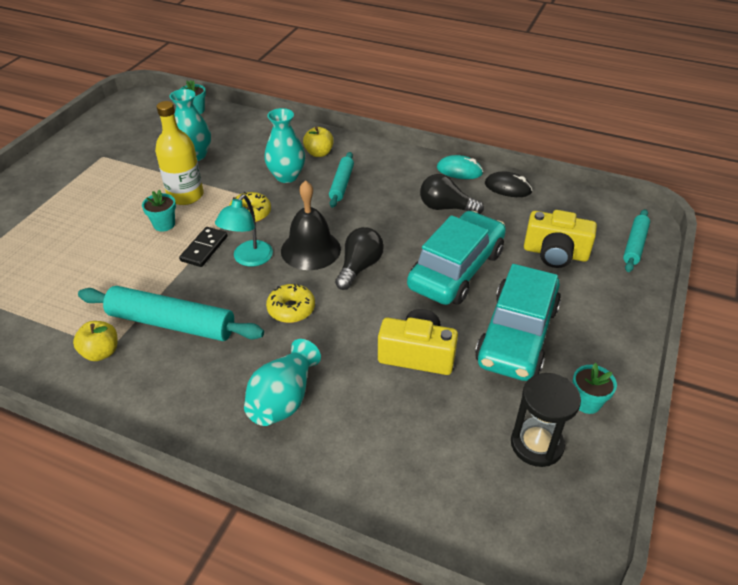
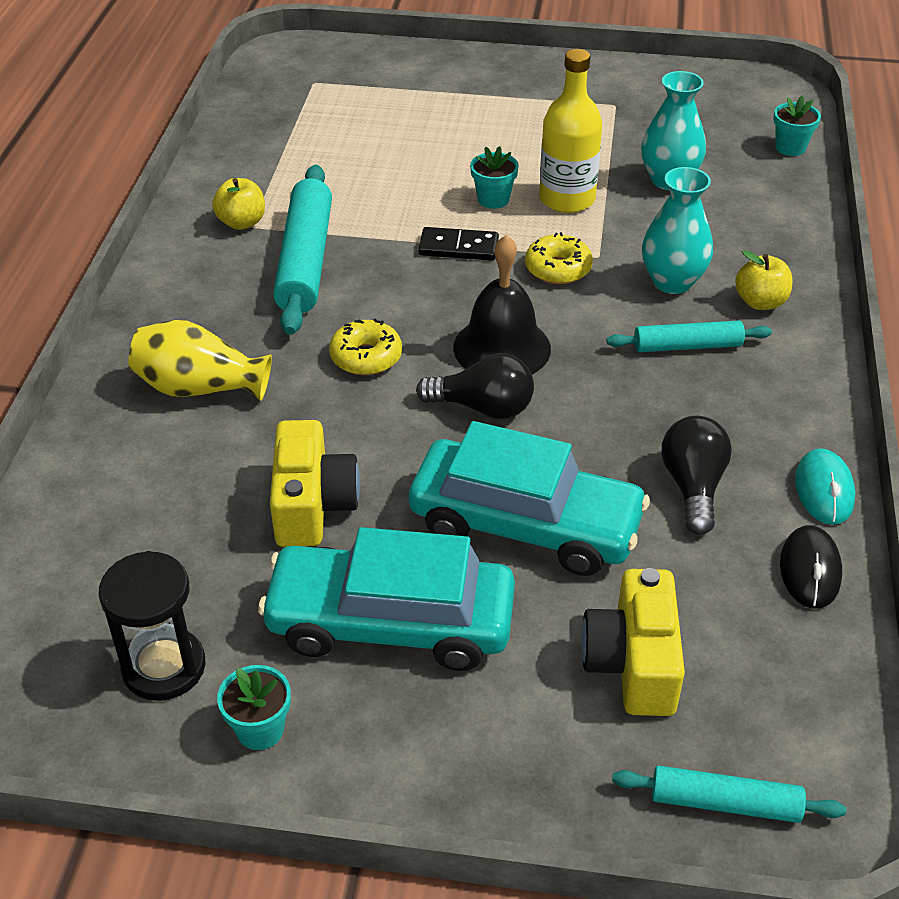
camera: 75 degrees right, 0 degrees up
(248, 259) = (454, 292): turquoise lamp -> none
(283, 399) = (199, 388): turquoise vase -> yellow vase

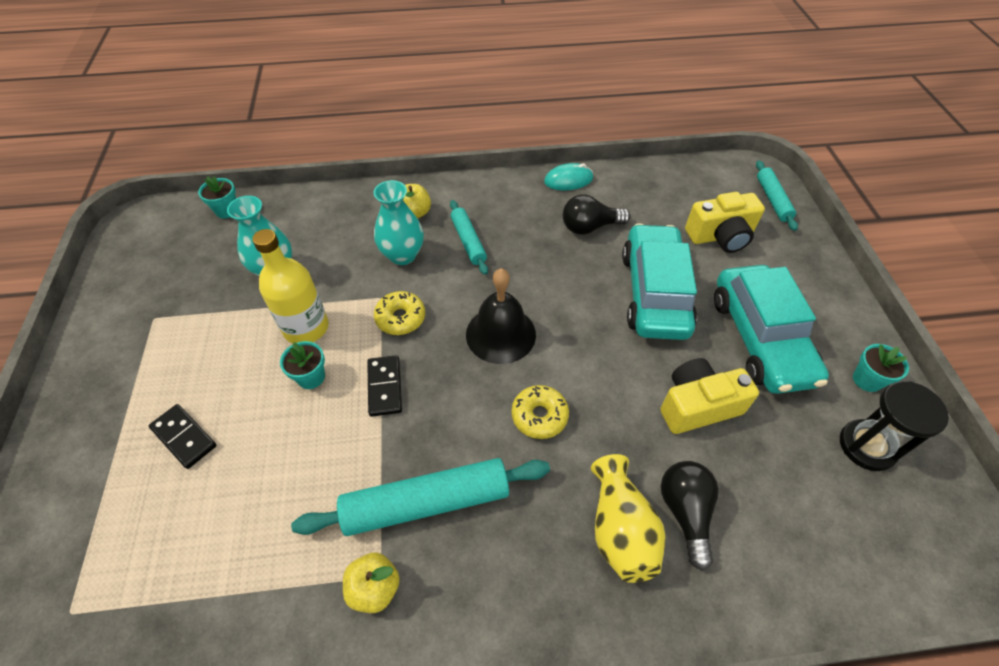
camera: 105 degrees left, 10 degrees up
(452, 126) = (184, 437): none -> black domino
(483, 407) = (565, 332): black light bulb -> black light bulb (685, 512)
(810, 570) = (626, 182): black mouse -> none

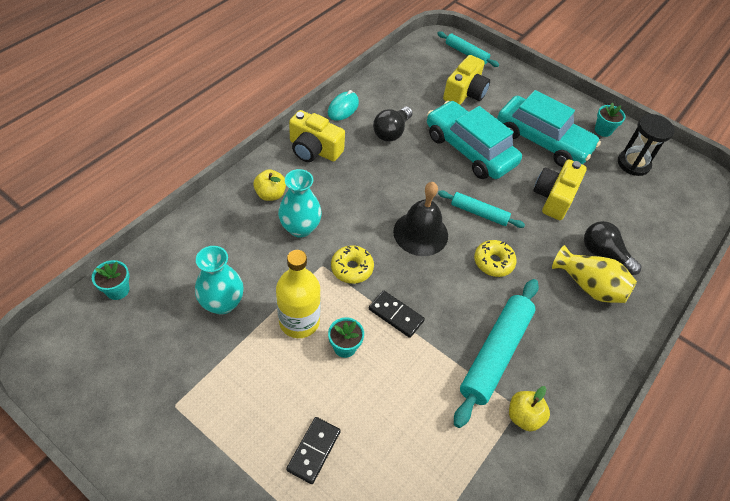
camera: 50 degrees left, 0 degrees up
(184, 437) = (314, 450): black domino -> black domino turned 60 degrees counterclockwise
(468, 241) = (331, 189): turquoise rolling pin -> turquoise rolling pin (479, 213)
(496, 199) = (314, 149): none -> yellow camera

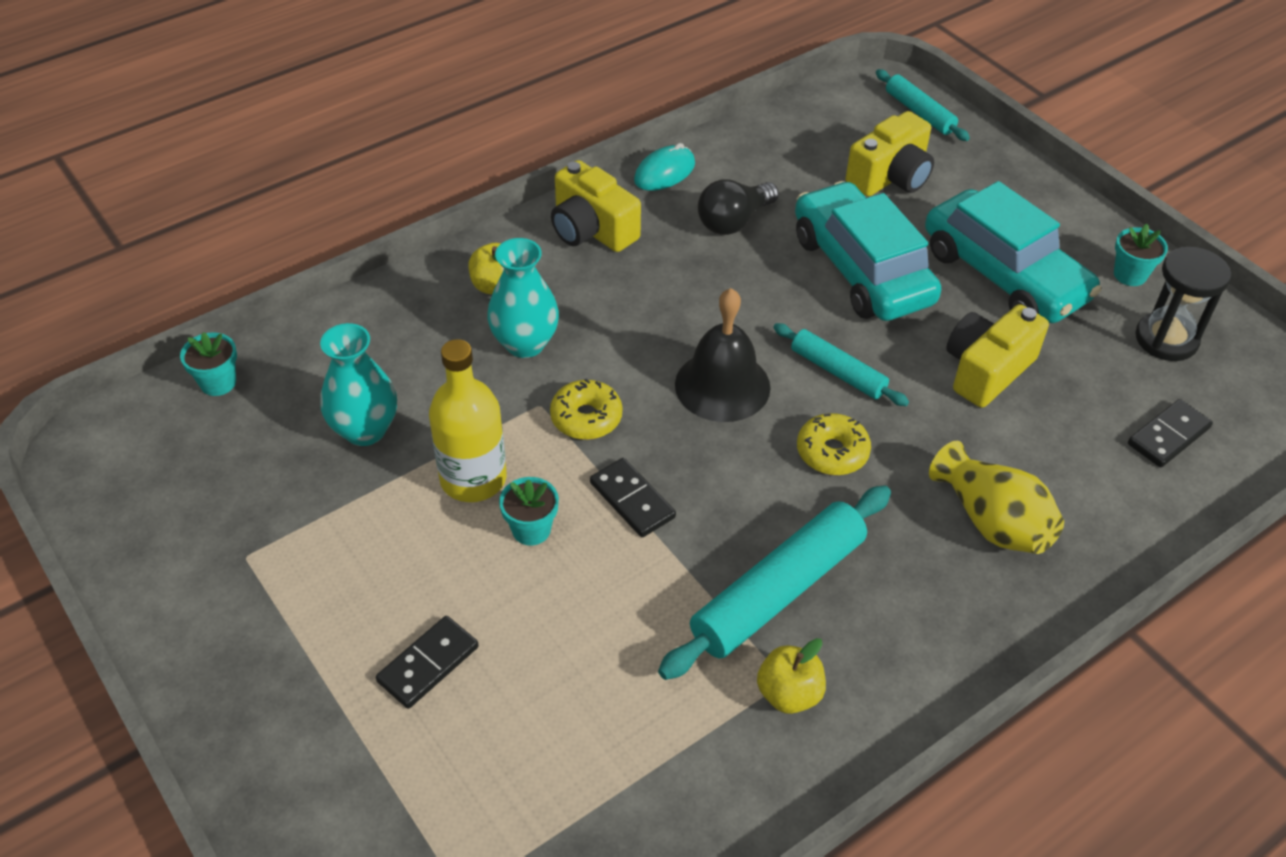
camera: 20 degrees right, 5 degrees down
(604, 254) = (1042, 476): black light bulb -> none
(655, 218) = (1168, 436): none -> black domino

